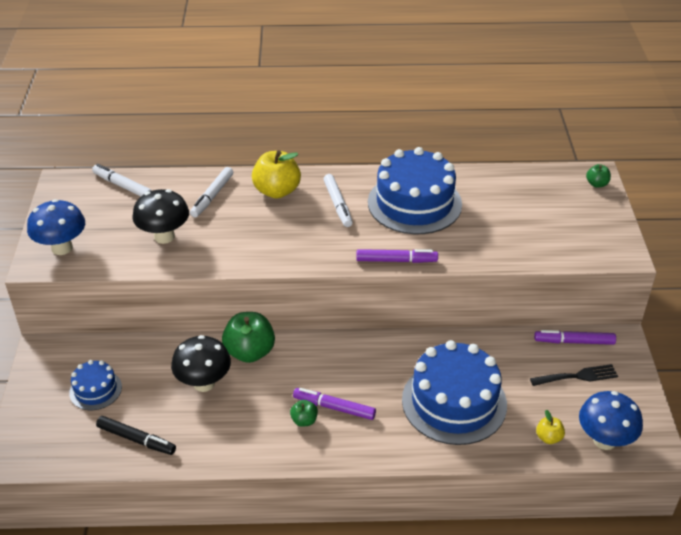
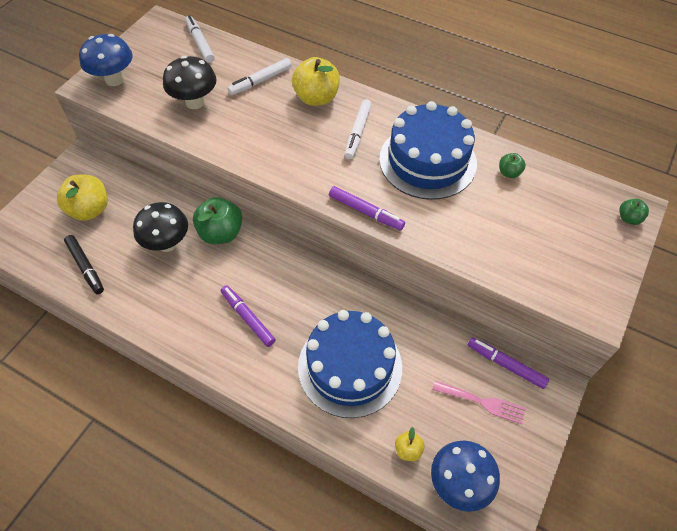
camera: 30 degrees right, 15 degrees up
(95, 390) = (90, 210): blue cake -> yellow apple
(304, 420) = (216, 317): green apple -> green apple (509, 173)
(577, 376) = (482, 402): black fork -> pink fork

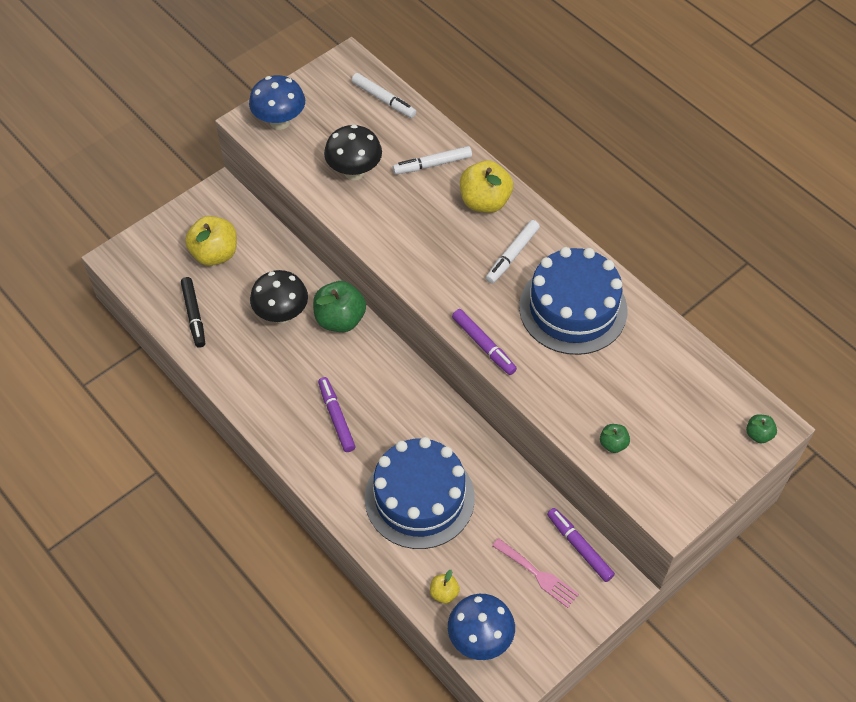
camera: 20 degrees right, 0 degrees up
(200, 43) = (384, 99): white marker -> white marker turned 135 degrees clockwise
(509, 173) = (654, 347): green apple -> green apple (613, 444)

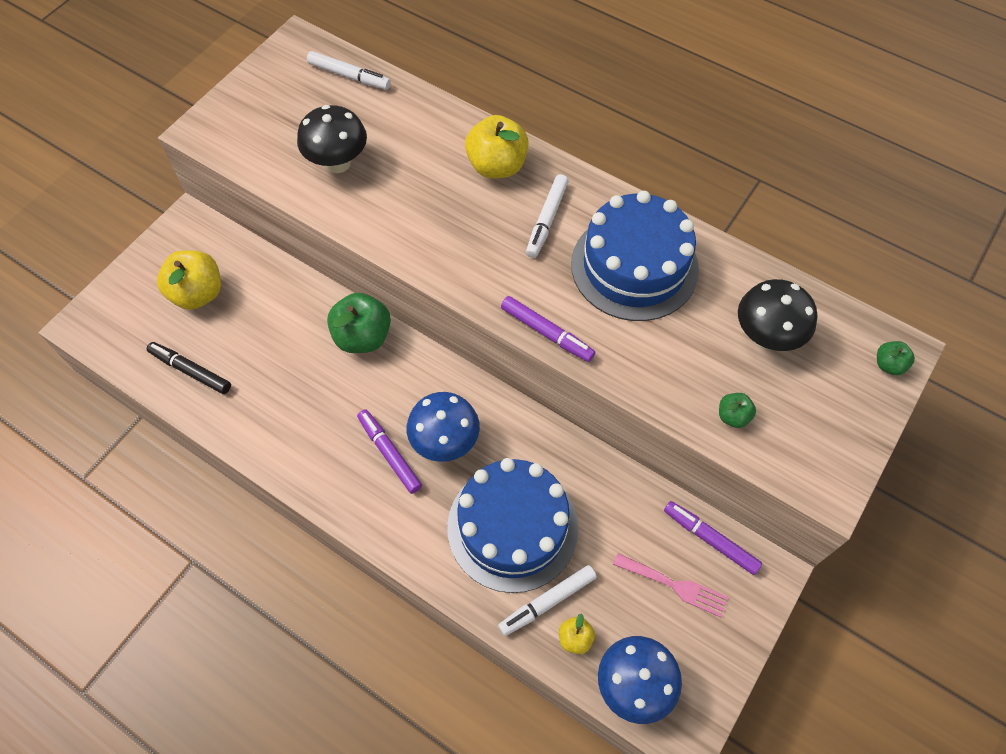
camera: 15 degrees left, 5 degrees up
(194, 315) = (190, 371): black marker -> black marker turned 150 degrees clockwise
(280, 122) = (235, 124): blue mushroom -> blue mushroom (445, 442)
(282, 314) = (294, 346): black mushroom -> black mushroom (765, 337)
(432, 165) = (425, 137): white marker -> white marker (547, 602)

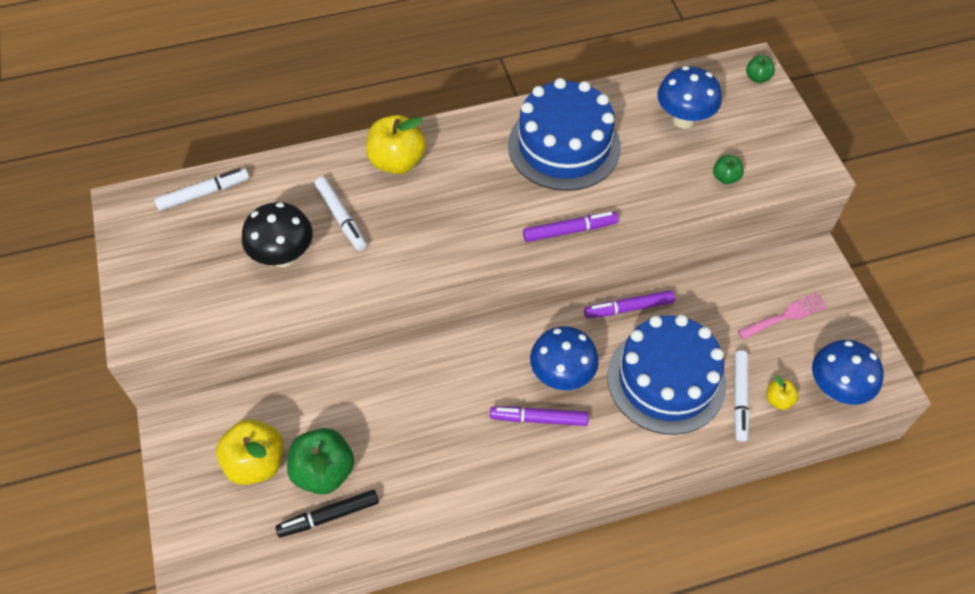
camera: 50 degrees left, 5 degrees down
(363, 337) = (419, 369): green apple -> green apple (324, 471)
(547, 220) = (476, 166): white marker -> white marker (341, 217)
(710, 539) = (769, 273): purple marker -> purple marker (628, 308)
(765, 337) = (683, 119): black mushroom -> blue mushroom

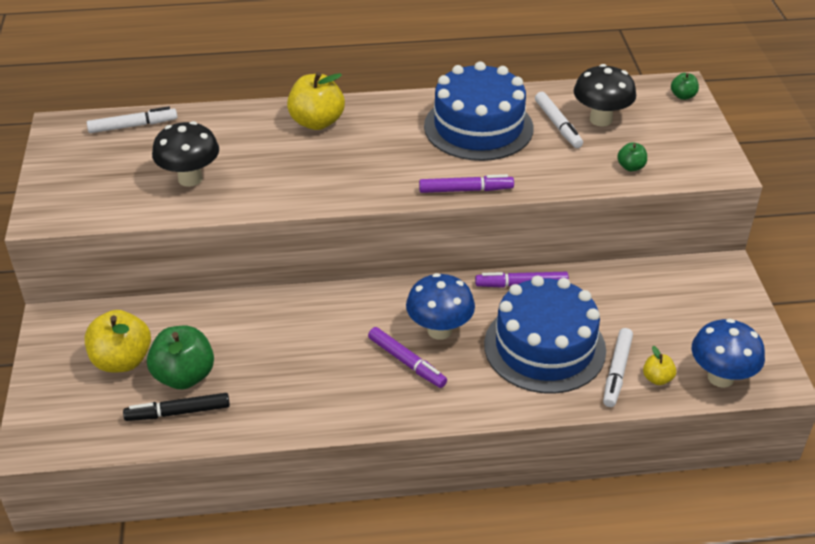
camera: 10 degrees right, 15 degrees down
(341, 217) = (252, 156): white marker -> white marker (558, 125)
(539, 419) = (407, 362): purple marker -> purple marker turned 150 degrees counterclockwise
(683, 119) = (600, 119): blue mushroom -> black mushroom
(785, 316) = (681, 310): pink fork -> none

